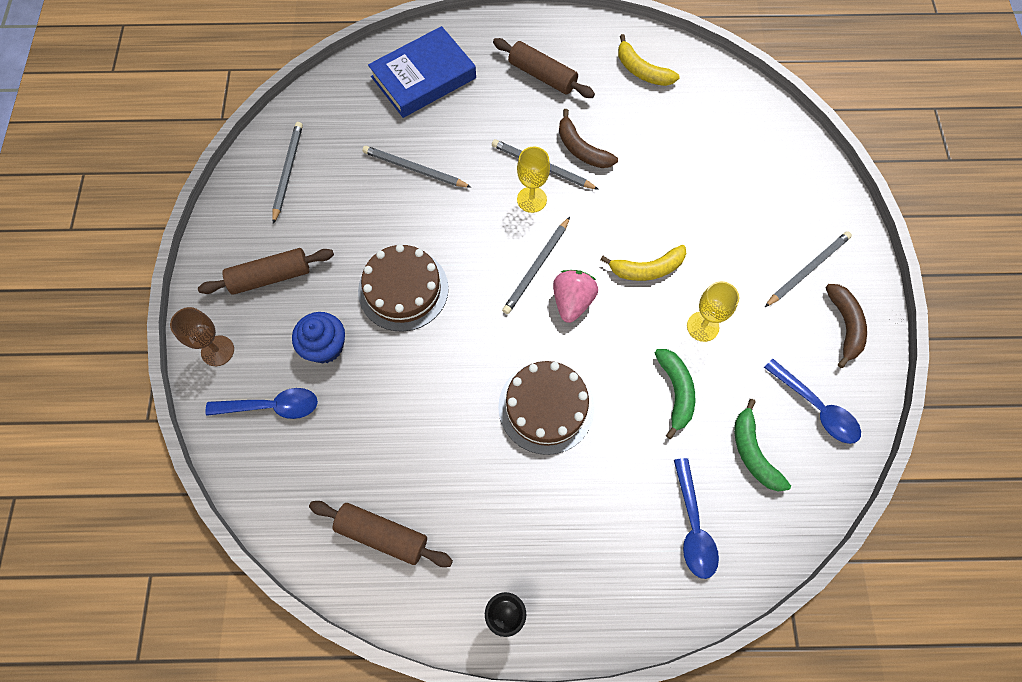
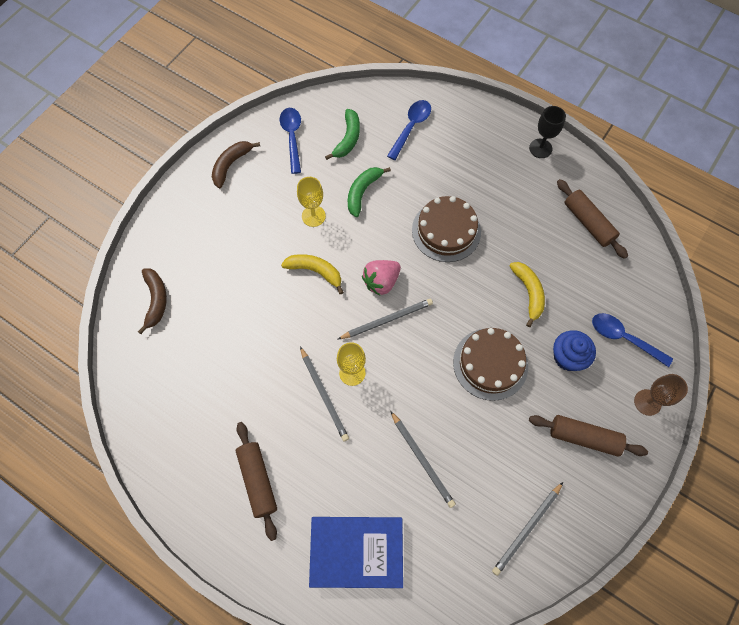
camera: 145 degrees left, 0 degrees up
(581, 149) = (283, 389): brown banana -> brown banana (156, 300)
(641, 71) = (177, 428): yellow banana -> yellow banana (528, 293)
(807, 269) = (217, 207): grey pencil -> none

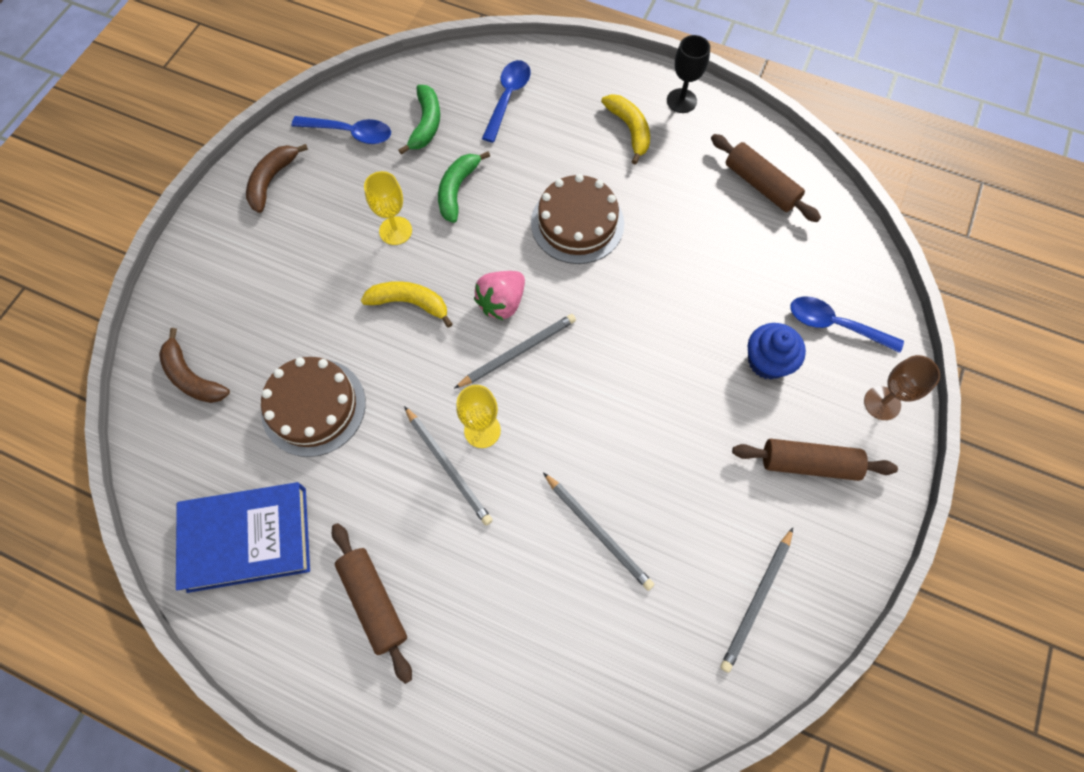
camera: 10 degrees left, 0 degrees up
(156, 300) = (192, 377): brown banana -> brown banana turned 150 degrees clockwise
(292, 137) = (350, 133): blue spoon -> blue spoon turned 120 degrees clockwise
(356, 552) = (529, 676): blue book -> blue book (248, 538)
(490, 363) = (667, 387): brown cake -> brown cake (313, 407)
(528, 293) = (700, 286): yellow banana -> yellow banana (629, 130)

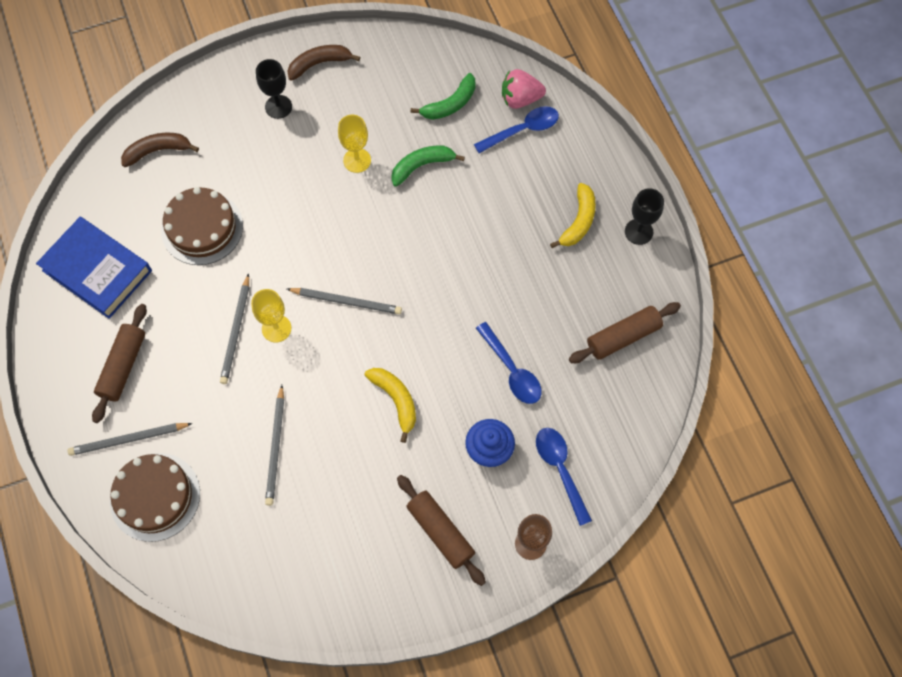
camera: 45 degrees right, 0 degrees up
(192, 377) = (158, 151): brown banana -> brown banana turned 75 degrees clockwise
(272, 244) = (278, 107): none -> black goblet
(350, 133) = (397, 71): blue spoon -> blue spoon (512, 370)
(410, 303) = (317, 214): yellow banana -> yellow banana (396, 400)
(502, 303) = (370, 263): pink strawberry -> pink strawberry (520, 99)
(577, 223) = (472, 254): brown cake -> brown cake (155, 496)
(756, 601) = (319, 572): grey pencil -> grey pencil (128, 439)
(760, 185) = (623, 337): brown rolling pin -> brown rolling pin turned 60 degrees clockwise

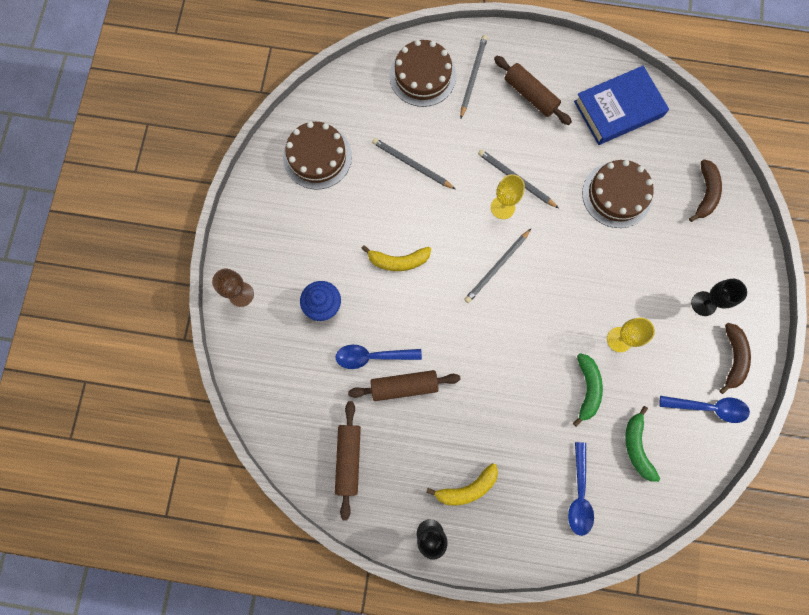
camera: 120 degrees right, 10 degrees up
(322, 558) = (317, 157): none -> brown cake
(440, 532) = (287, 240): brown rolling pin -> brown rolling pin (404, 386)
(520, 99) = (612, 512): pink strawberry -> none
(560, 469) = (278, 346): blue spoon -> blue spoon (708, 407)
(578, 221) = (467, 488): yellow banana -> yellow banana turned 75 degrees counterclockwise

